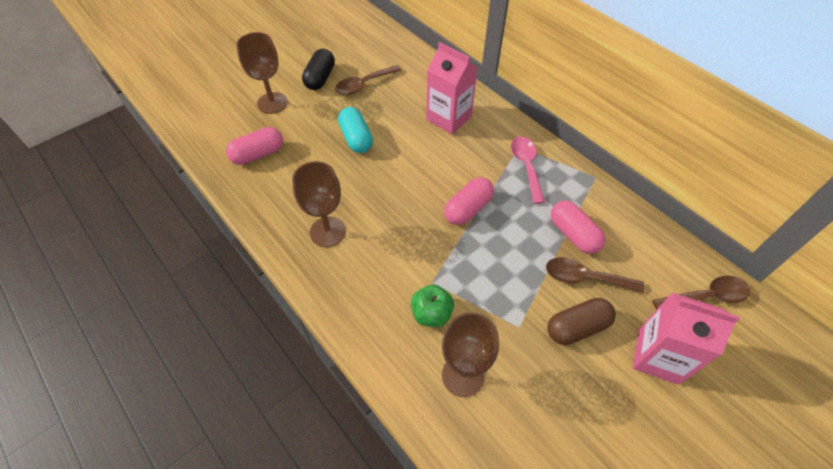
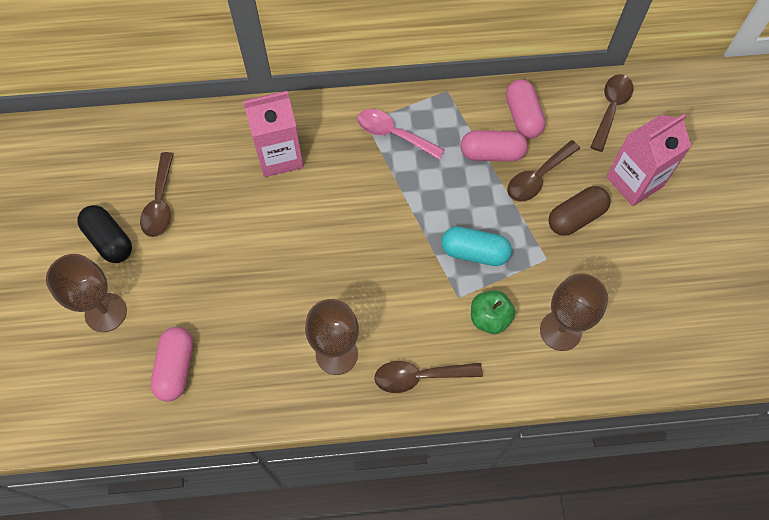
camera: 55 degrees left, 10 degrees up
(347, 293) = (419, 377): none -> brown spoon
(356, 138) = (235, 257): turquoise capsule -> turquoise capsule (474, 252)
(468, 209) = (403, 215): pink capsule -> pink capsule (522, 117)
(577, 327) = (575, 217): brown capsule -> brown capsule turned 45 degrees clockwise

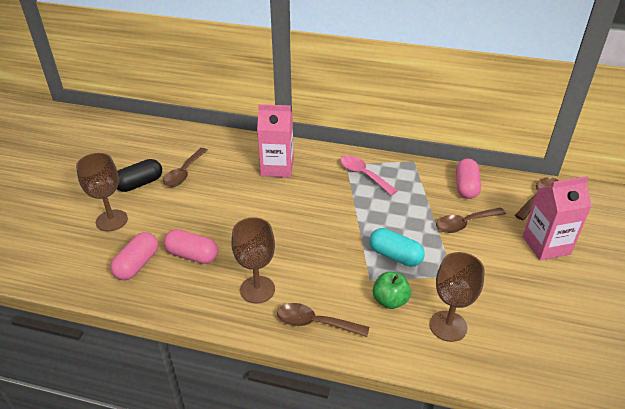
camera: 20 degrees right, 25 degrees down
(109, 240) = (139, 184): black capsule -> black capsule turned 75 degrees clockwise
(492, 154) = (433, 202): pink capsule -> pink capsule (192, 255)
(575, 217) = (488, 255): brown capsule -> none

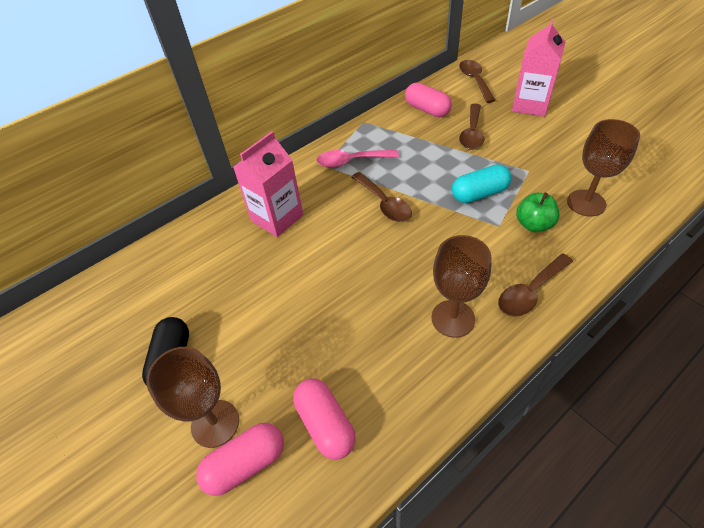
camera: 50 degrees left, 10 degrees up
(184, 173) = (200, 304): brown spoon -> brown spoon (384, 203)
(192, 255) = (354, 357): pink capsule -> pink capsule (245, 464)

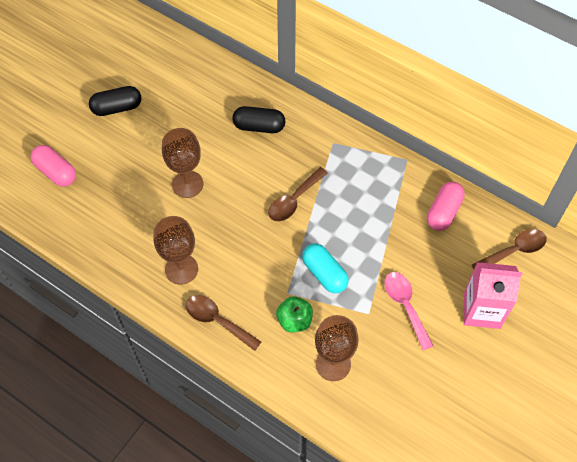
camera: 70 degrees right, 10 degrees up
(215, 423) = (78, 147): brown goblet -> brown goblet (187, 184)
(277, 218) = (259, 127): pink carton -> black capsule
(325, 424) = (86, 207): pink capsule -> none
(351, 161) = (343, 163): pink spoon -> pink spoon (405, 306)
(472, 133) = (414, 258): brown spoon -> none

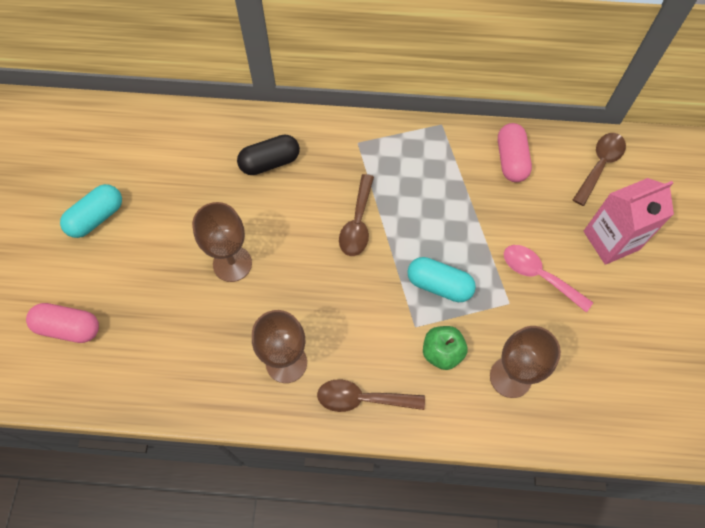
camera: 30 degrees left, 5 degrees up
(117, 108) = (96, 218): black capsule -> turquoise capsule

